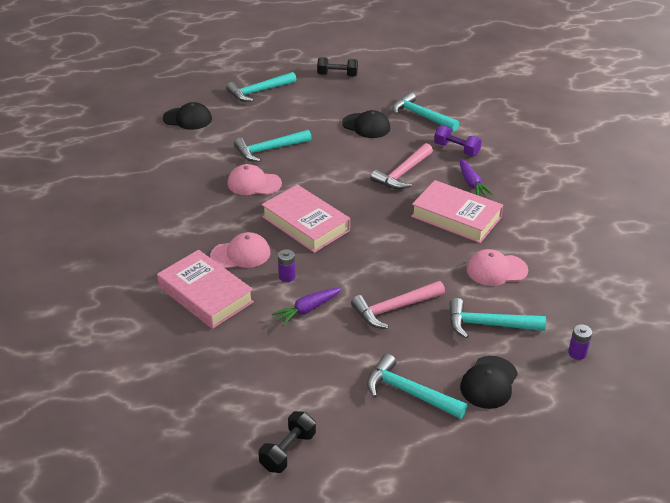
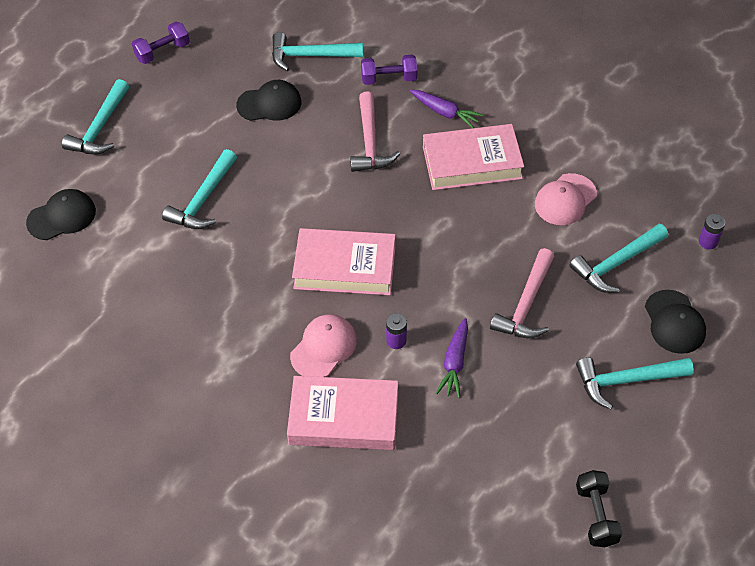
camera: 40 degrees left, 15 degrees up
(254, 183) = (237, 254): pink cap -> none
(337, 75) = (163, 52): black dumbbell -> purple dumbbell

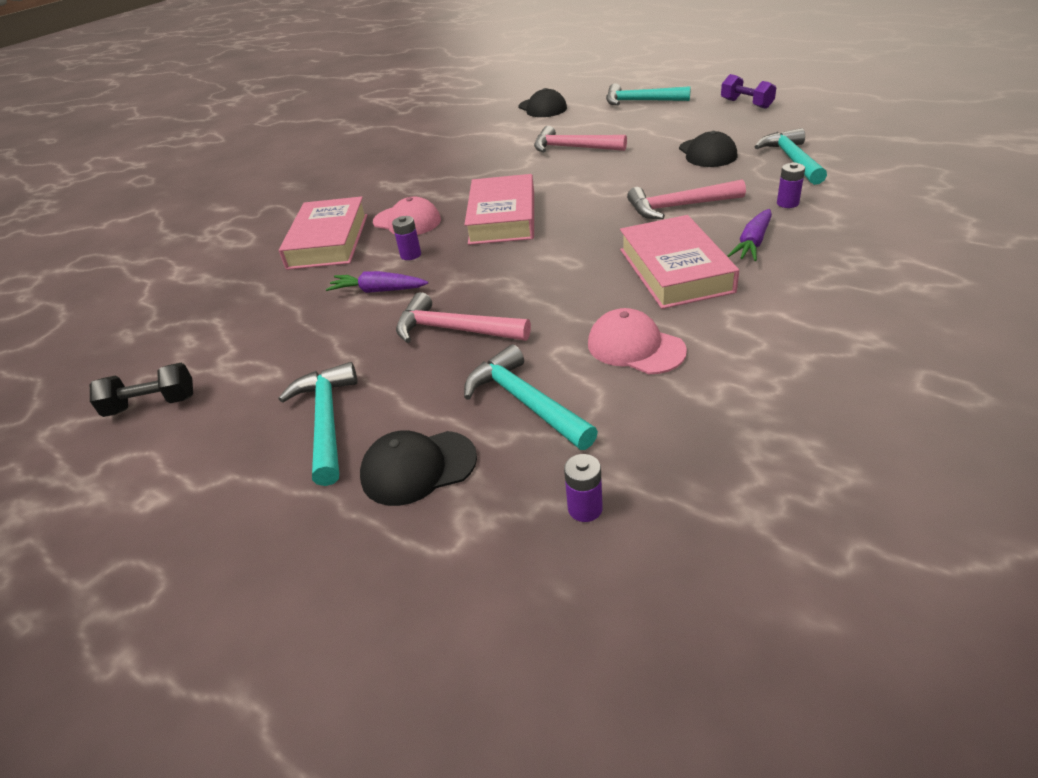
camera: 90 degrees right, 15 degrees down
(203, 200) = (572, 148): turquoise hammer -> pink hammer
(389, 79) = (787, 203): purple dumbbell -> purple battery

